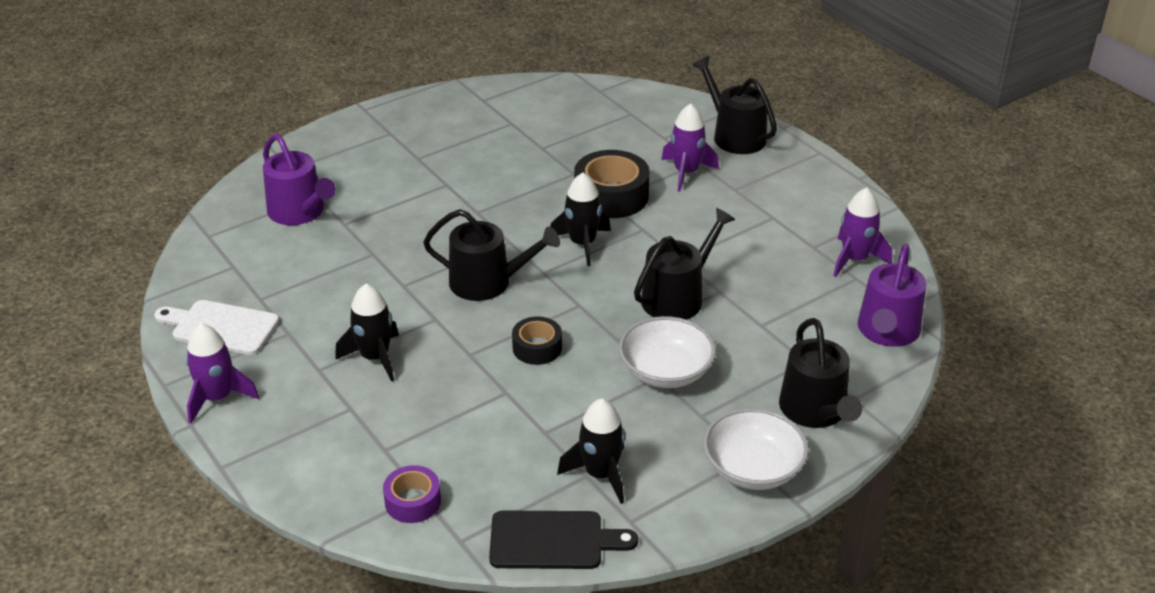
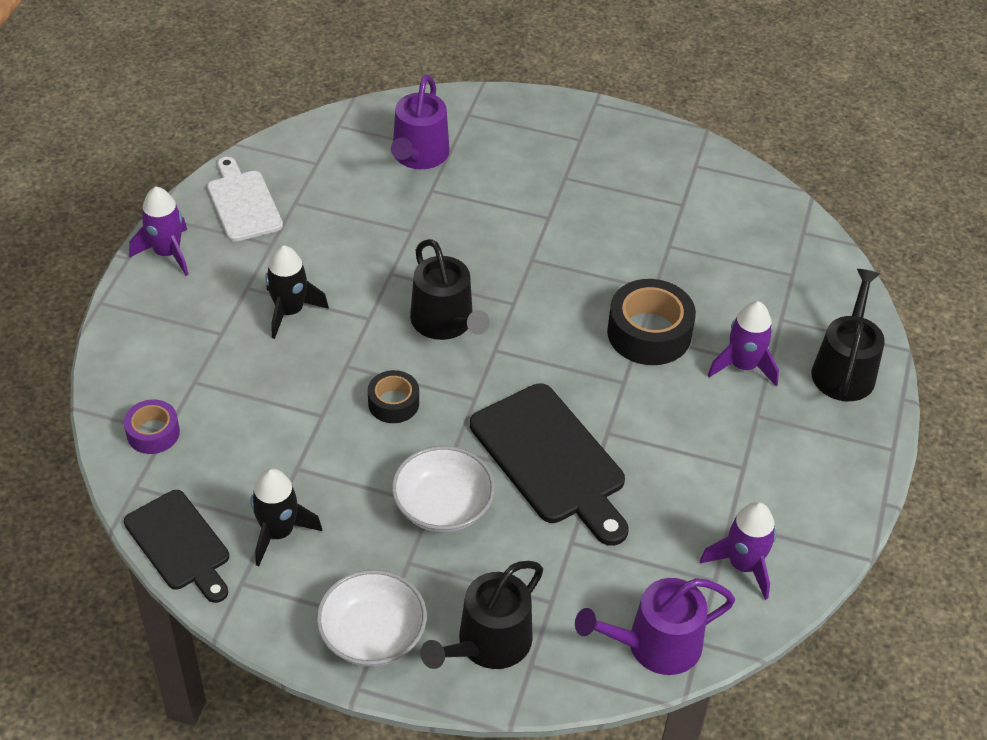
camera: 50 degrees right, 10 degrees up
(582, 244) = (559, 353): black rocket -> none
(677, 297) = (551, 460): black watering can -> black cutting board

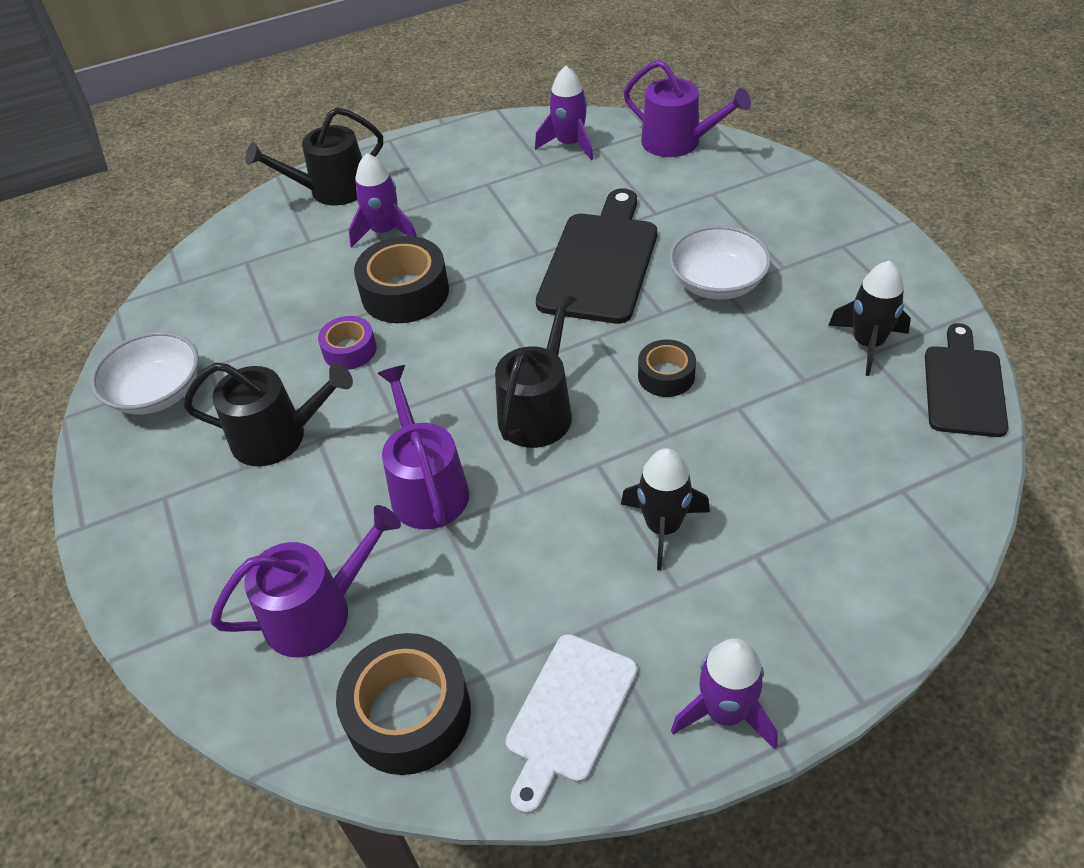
camera: 125 degrees left, 0 degrees up
(153, 433) = (915, 498): purple tape -> purple tape (349, 350)
(318, 154) = (409, 713): none -> black tape
(372, 635) = (857, 243): white bowl -> white bowl (157, 393)
(449, 238) = (426, 488): none -> purple watering can
(488, 644) = (781, 197): black watering can -> black watering can (278, 436)

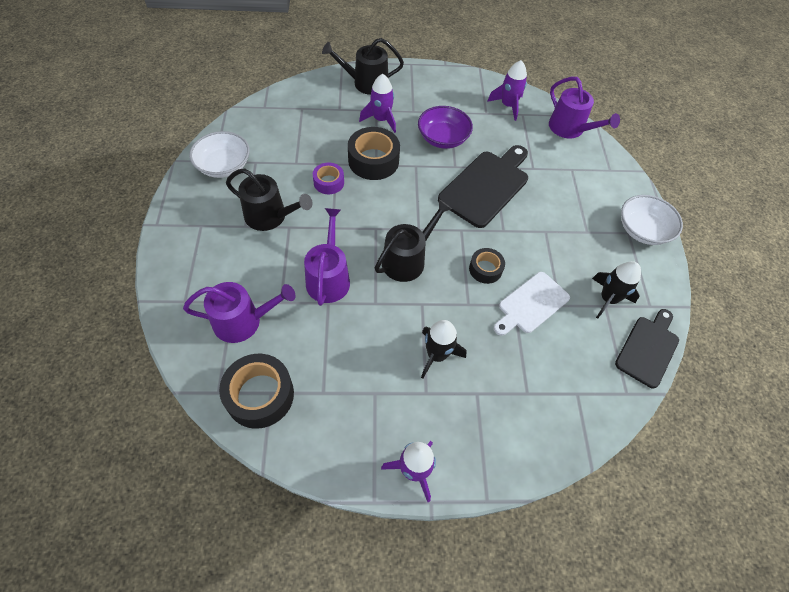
camera: 15 degrees right, 10 degrees up
(497, 222) = (443, 138): none -> purple bowl
(568, 714) = (336, 433): white cutting board -> white cutting board (531, 304)
(717, 283) = (544, 226): white bowl -> white bowl (642, 230)

